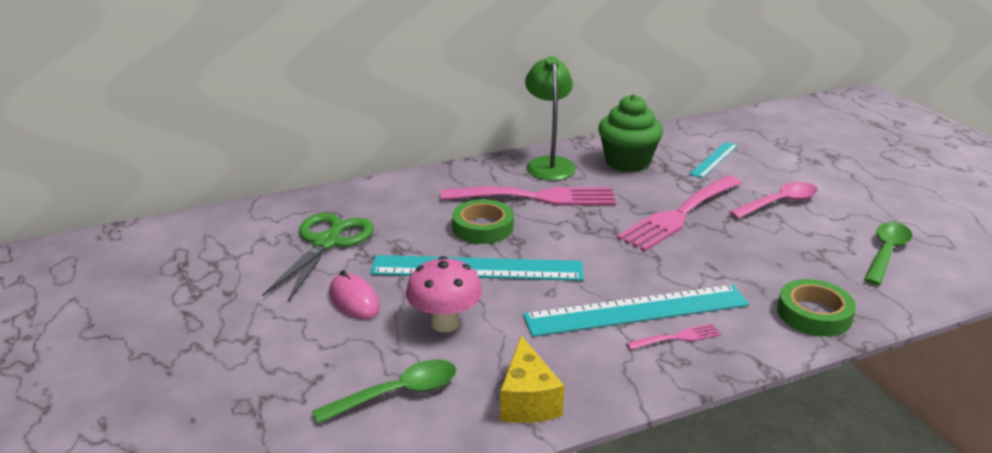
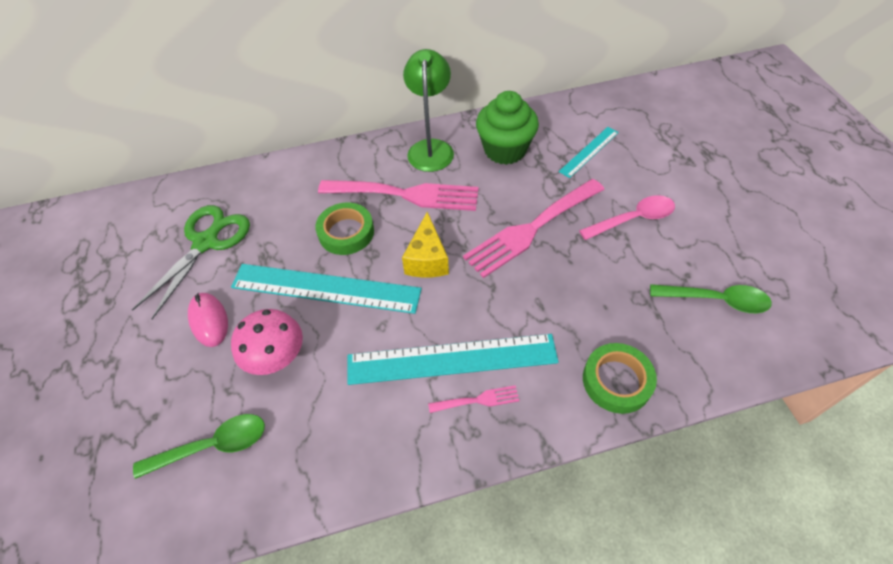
camera: 10 degrees right, 25 degrees up
(528, 401) = (320, 469): yellow cheese -> yellow cheese (427, 259)
(886, 253) = (716, 300): green spoon -> green spoon turned 60 degrees clockwise

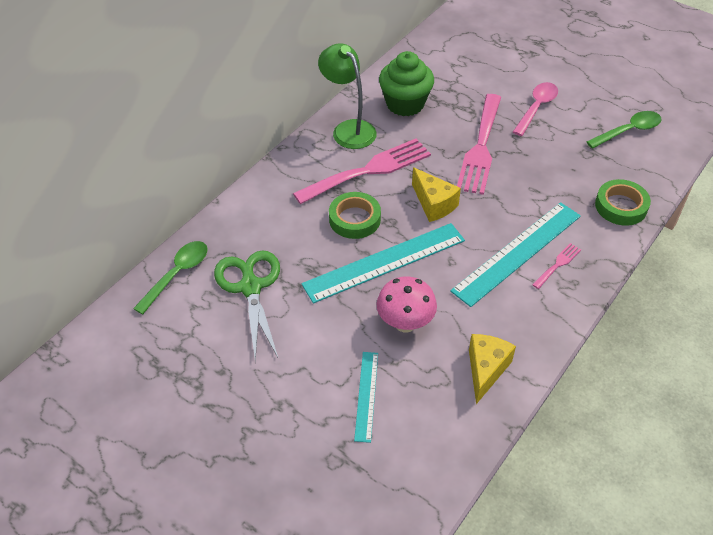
camera: 40 degrees left, 5 degrees down
(209, 320) = (323, 333): pink mouse -> none
(213, 446) = (425, 397): green spoon -> green spoon (177, 274)
(290, 461) = (486, 370): none -> yellow cheese
(589, 152) = (464, 77): turquoise ruler -> turquoise ruler (366, 395)

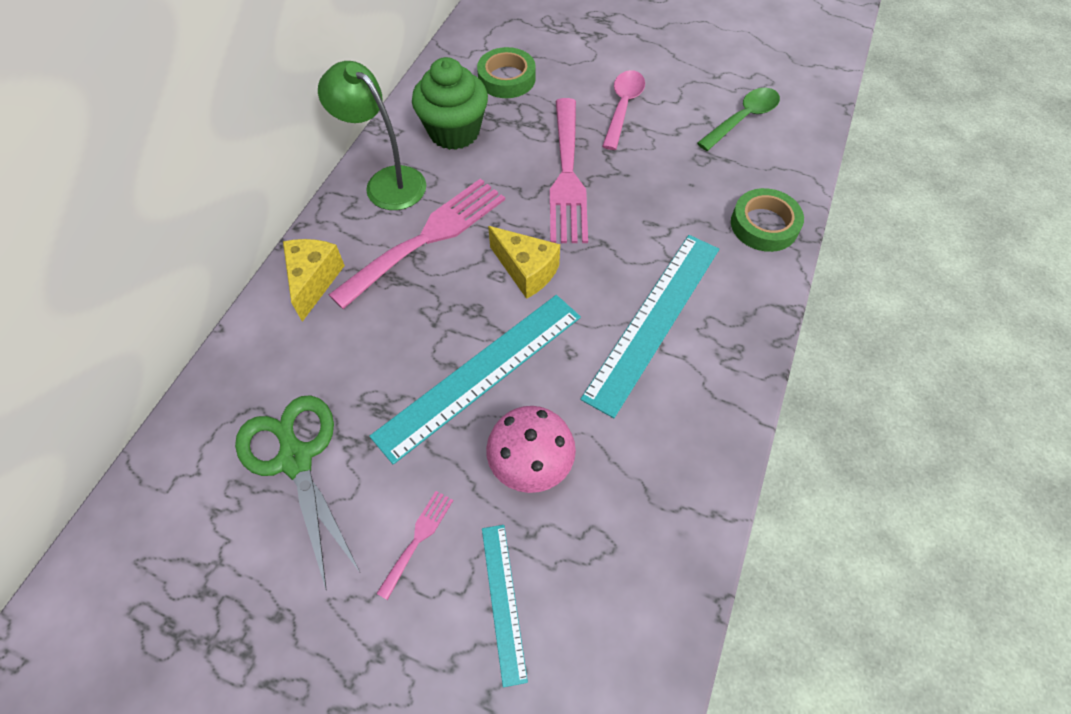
camera: 15 degrees left, 10 degrees up
(177, 274) = (180, 463): green spoon -> none
(354, 219) = (424, 316): green tape -> green tape (506, 78)
(486, 370) = (659, 514): yellow cheese -> yellow cheese (314, 281)
(558, 264) = (710, 326): pink fork -> pink fork (418, 539)

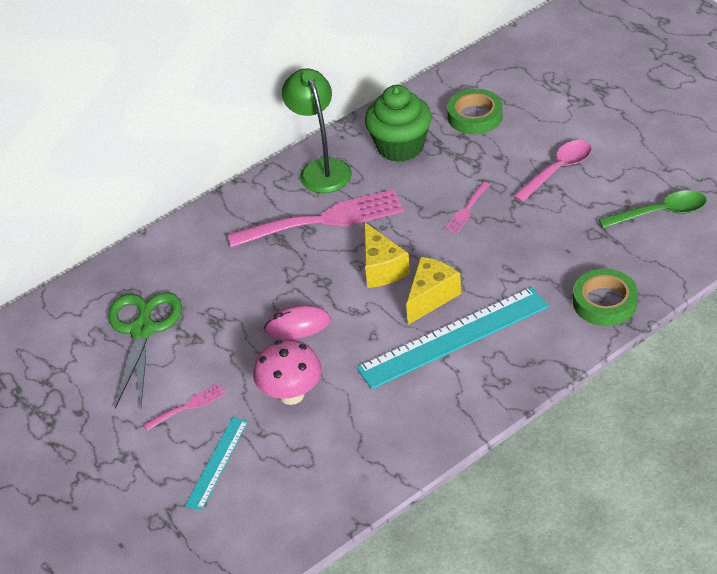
camera: 35 degrees right, 15 degrees down
(314, 281) = (224, 222): yellow cheese -> yellow cheese (431, 297)
(480, 374) = (297, 325): turquoise ruler -> pink mouse
(567, 176) = (466, 210): pink fork -> pink fork, size x0.44

